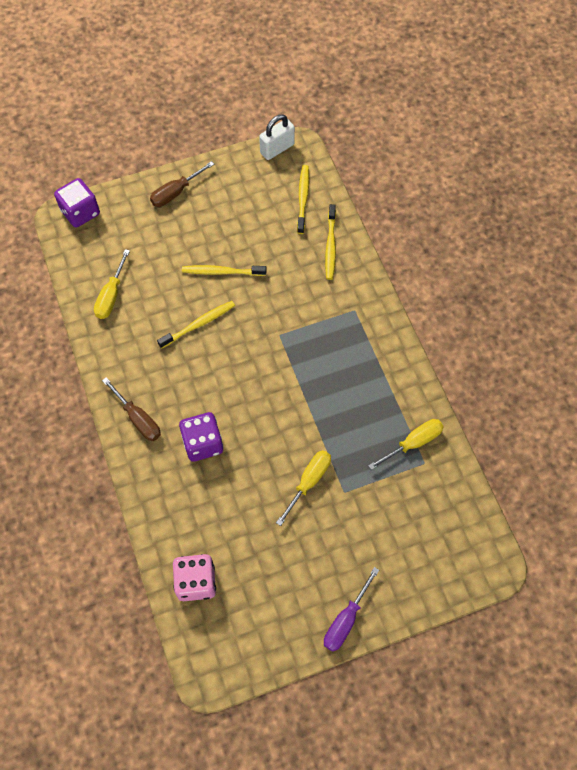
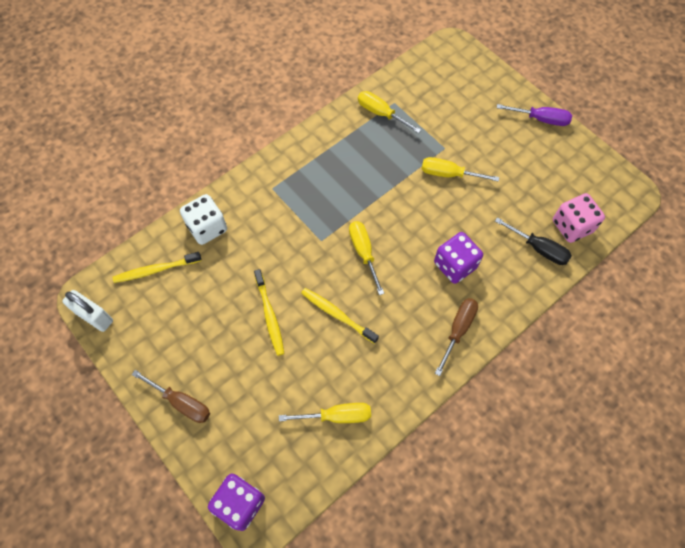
camera: 110 degrees left, 0 degrees up
(186, 533) = (538, 248): none -> black screwdriver
(250, 367) = (364, 253): none -> yellow screwdriver
(330, 246) = (207, 228): yellow toothbrush -> white dice

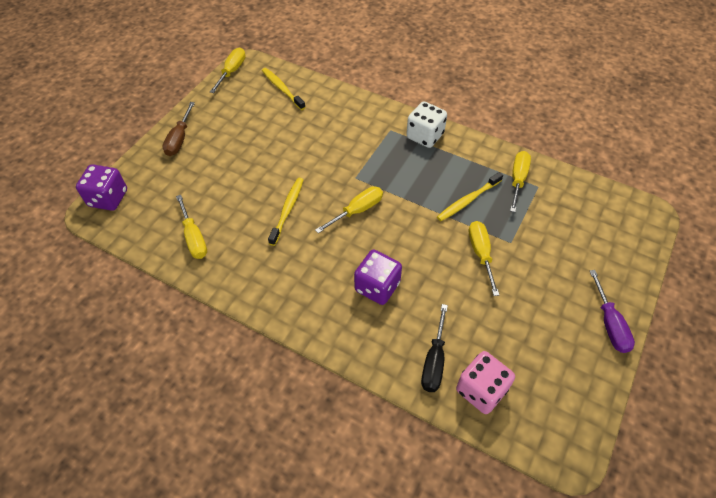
camera: 70 degrees right, 10 degrees down
(94, 316) = (232, 72): white padlock -> yellow screwdriver
(207, 228) = (332, 104): white dice -> white dice (425, 136)
(269, 315) = (270, 166): yellow toothbrush -> yellow toothbrush (468, 200)
(458, 330) = (307, 308): brown screwdriver -> none

